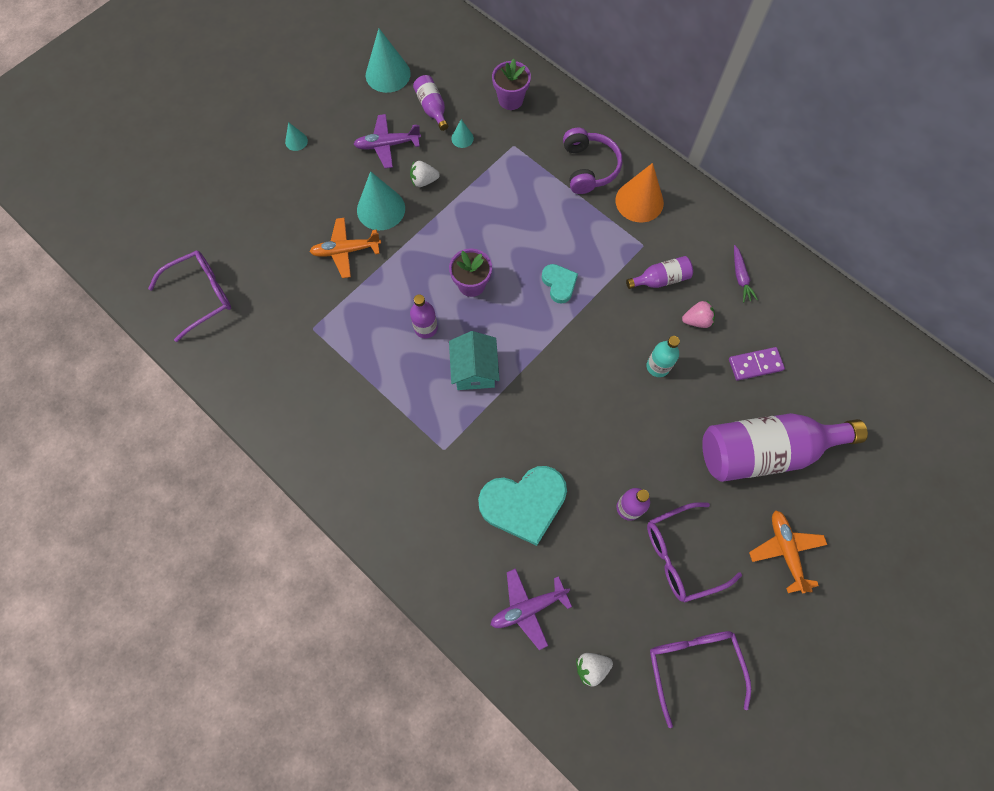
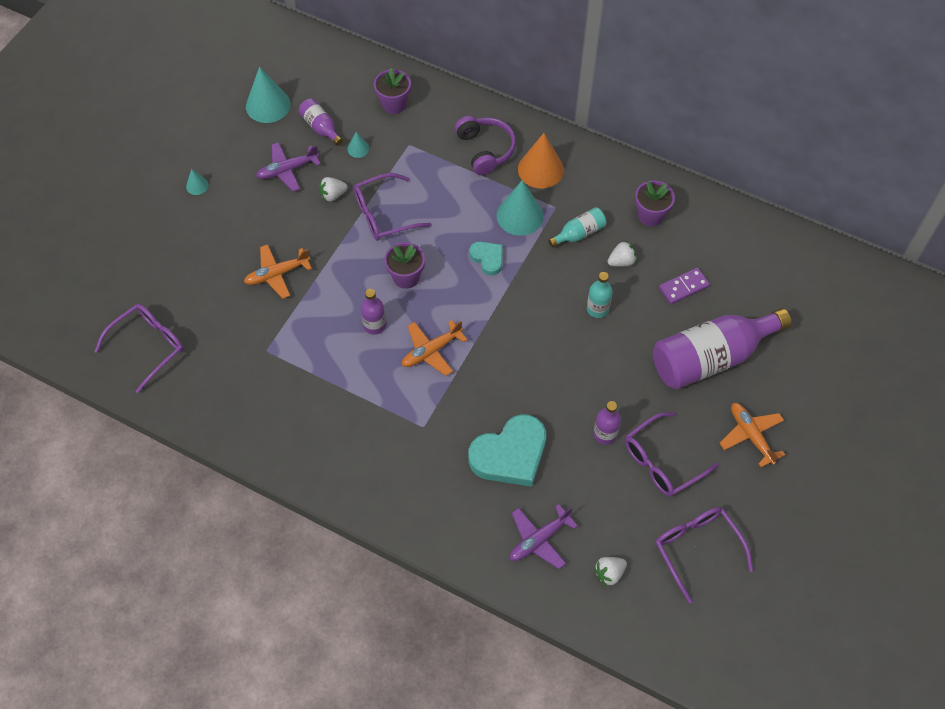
camera: 15 degrees left, 10 degrees down
(381, 209) = (299, 229): turquoise cone -> turquoise cone (520, 215)
(468, 213) = (384, 214): none -> purple glasses
(474, 370) = (431, 351): turquoise house -> orange plane
(660, 279) = (579, 233): purple bottle -> turquoise bottle
(696, 320) = (621, 261): pink strawberry -> white strawberry
(740, 277) = (650, 215): purple carrot -> purple flower pot

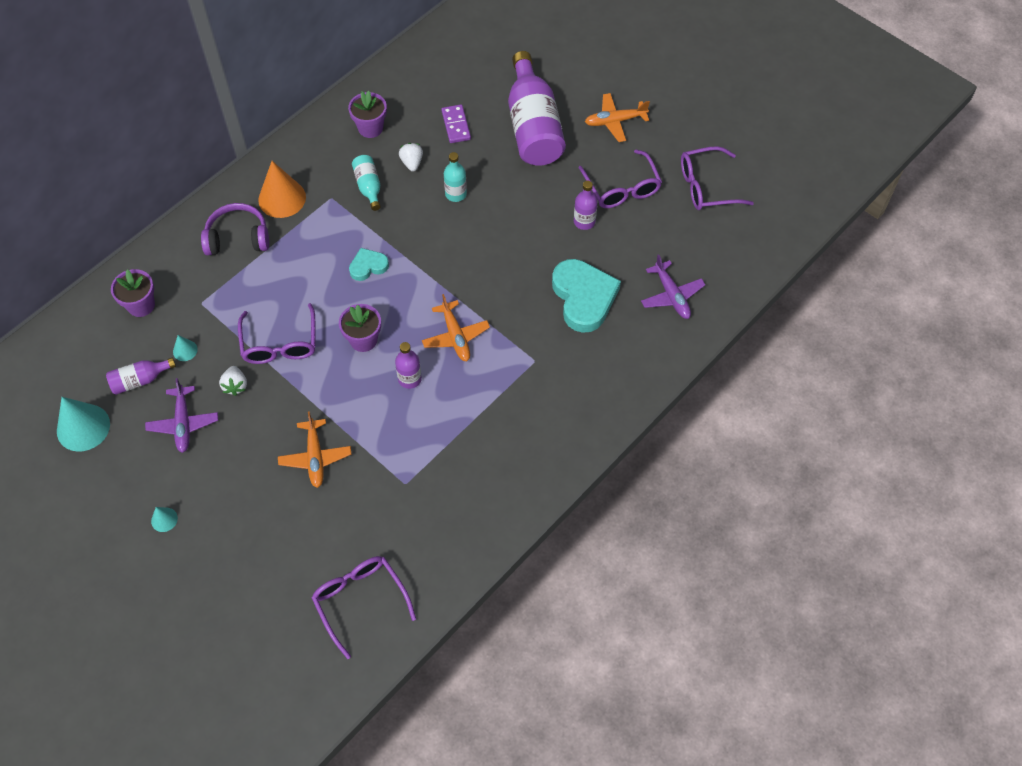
camera: 75 degrees left, 0 degrees up
(520, 215) = (329, 228): turquoise cone -> none
(609, 573) = (714, 253): white strawberry -> none

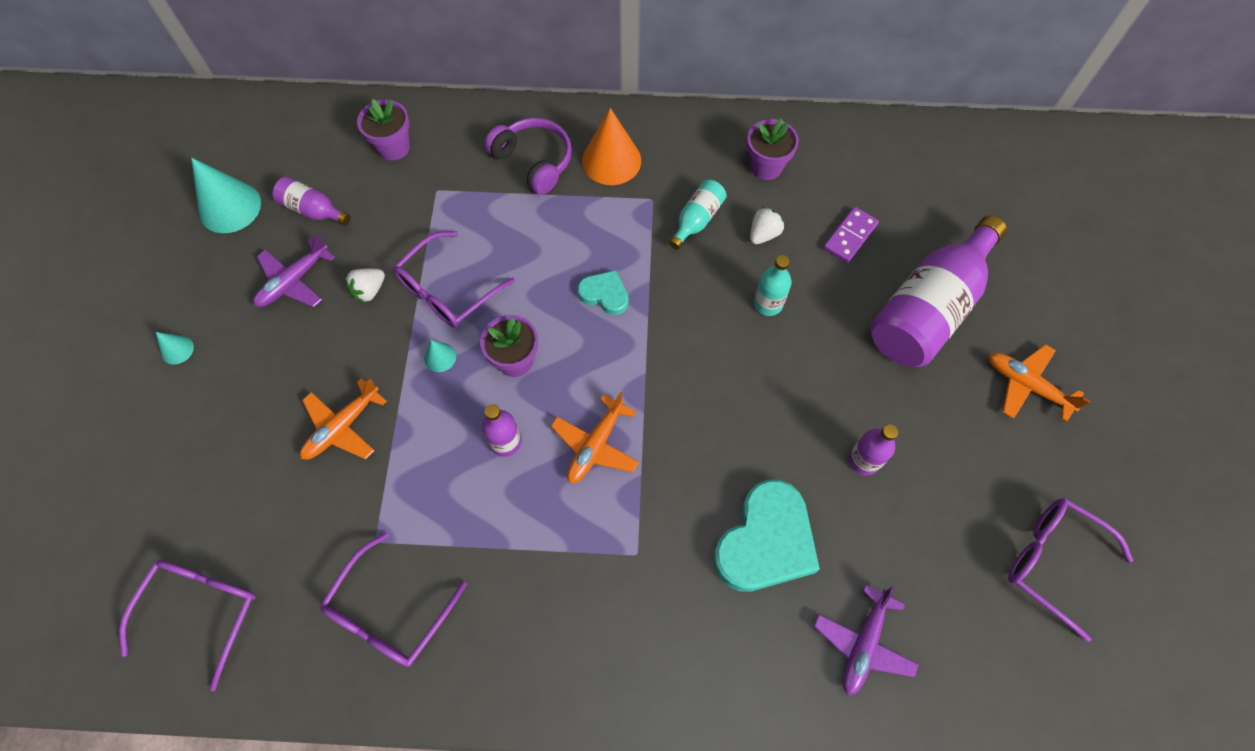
camera: 50 degrees right, 5 degrees up
(185, 350) = (374, 219): turquoise cone -> turquoise cone (440, 357)
(622, 188) = (948, 465): purple glasses -> purple glasses (389, 612)

